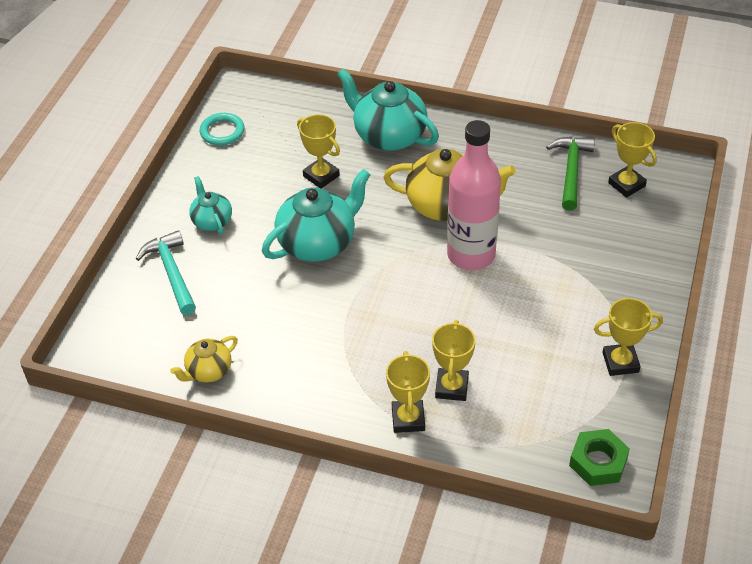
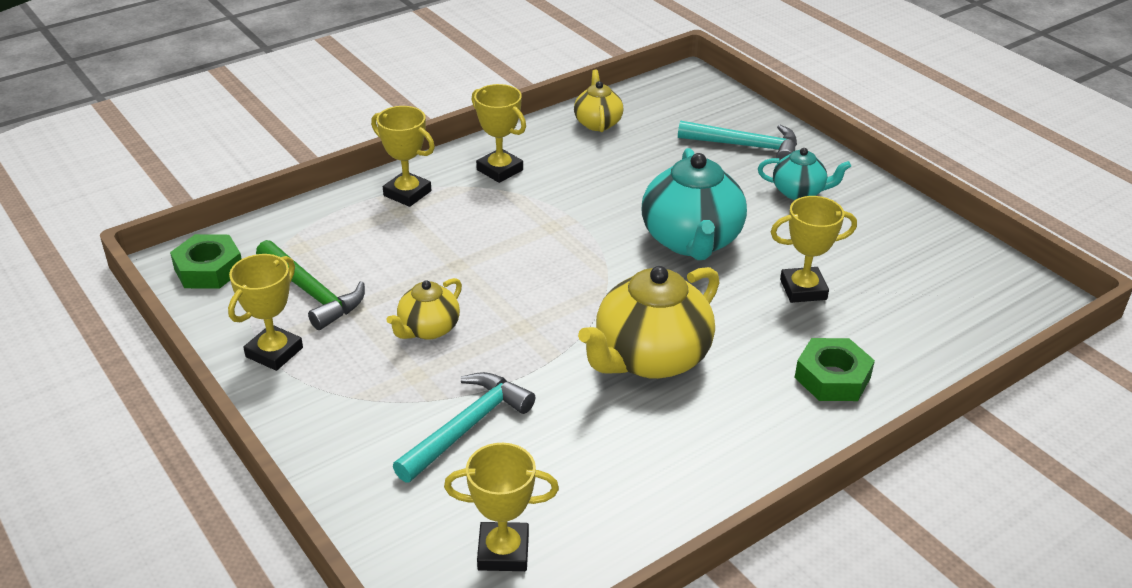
camera: 125 degrees right, 10 degrees down
(222, 132) = (957, 254): turquoise ring -> none
(388, 136) = (832, 377): turquoise teapot -> green nut
(452, 387) = (404, 232): yellow trophy -> yellow trophy (499, 170)
(471, 255) = (550, 334): pink bottle -> none
(525, 308) = (428, 329): none -> yellow teapot
(571, 171) = (590, 510): green hammer -> green hammer (311, 293)
(574, 243) = (467, 427): none -> turquoise hammer

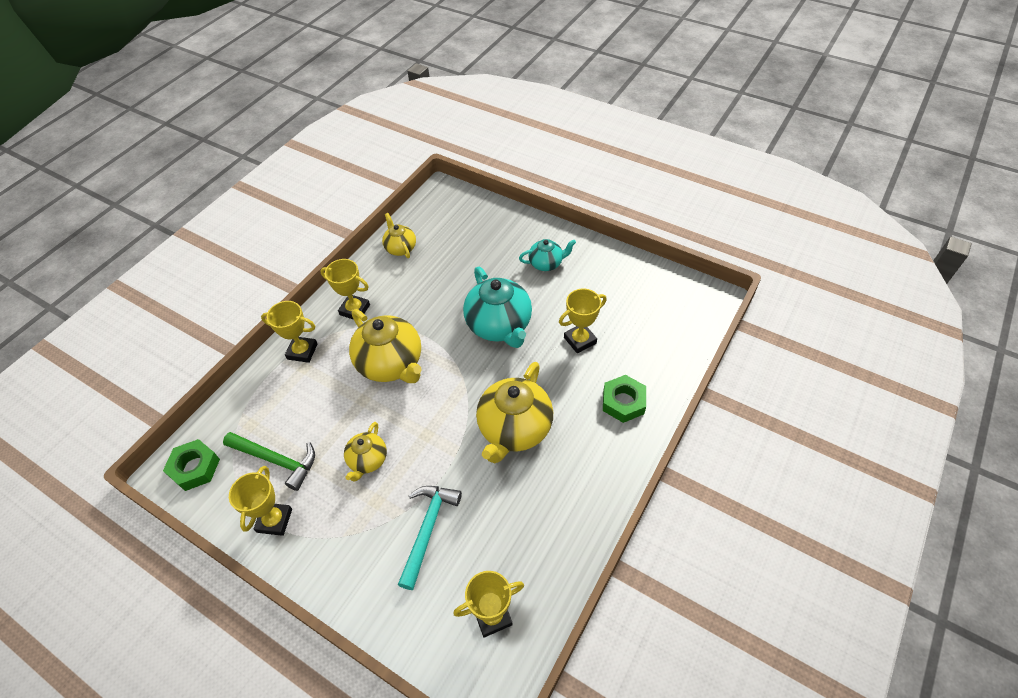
camera: 20 degrees left, 15 degrees up
(516, 239) = (391, 364): none -> yellow teapot
(745, 146) = (500, 237): turquoise hammer -> none

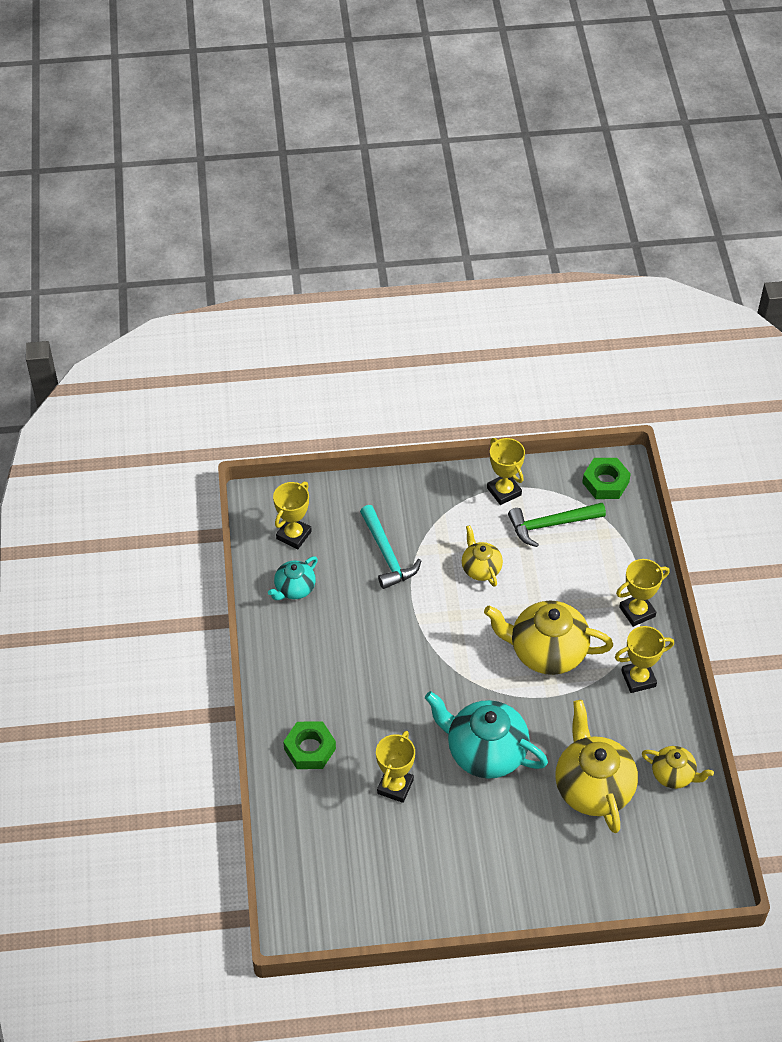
camera: 140 degrees right, 0 degrees up
(514, 429) = (385, 665): yellow teapot -> yellow teapot (593, 787)
(546, 263) = (502, 858): turquoise teapot -> turquoise teapot (294, 589)

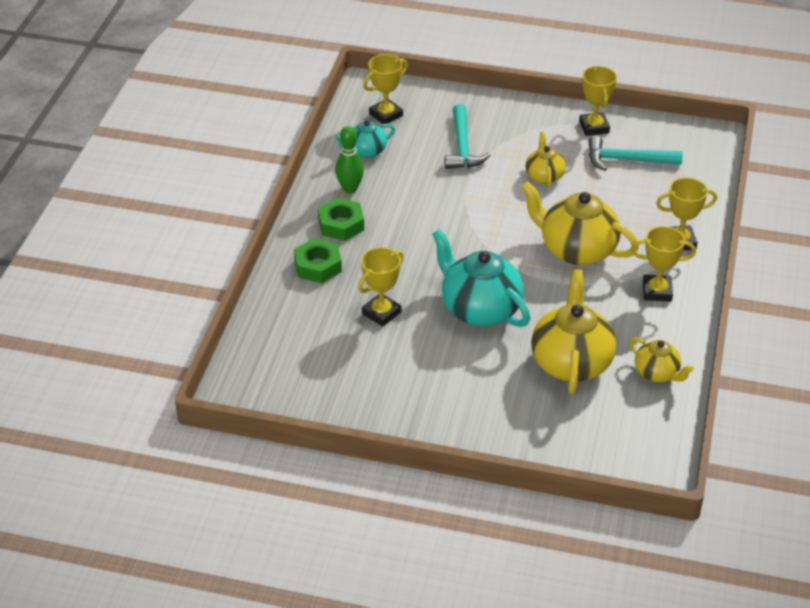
camera: 20 degrees right, 10 degrees down
(299, 642) = (350, 189): none -> green bowling pin
(551, 524) = (627, 160): green hammer -> turquoise hammer
(605, 482) = (694, 142): green nut -> green nut (341, 224)

